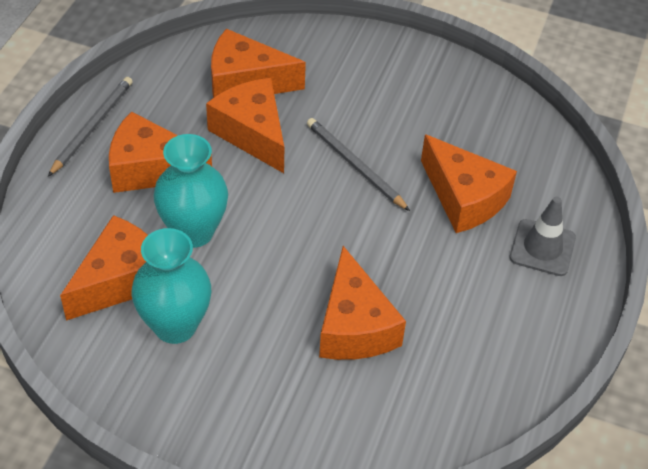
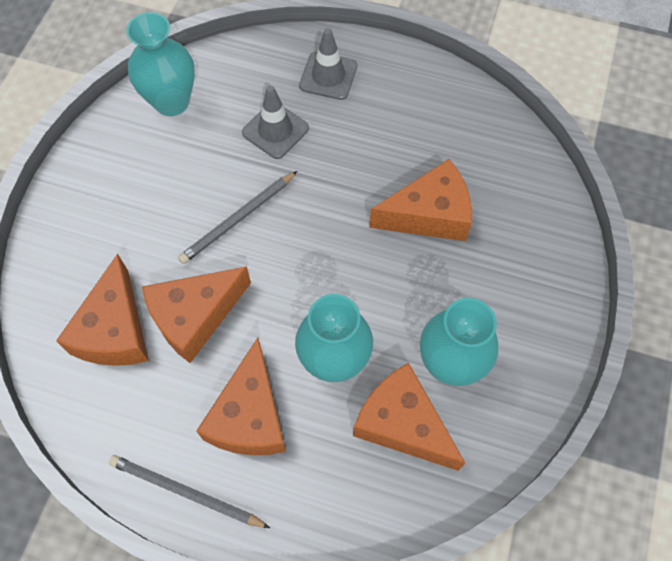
camera: 90 degrees left, 15 degrees up
(464, 198) = (275, 130): orange cheese -> grey traffic cone
(496, 117) = (171, 102): none -> turquoise vase

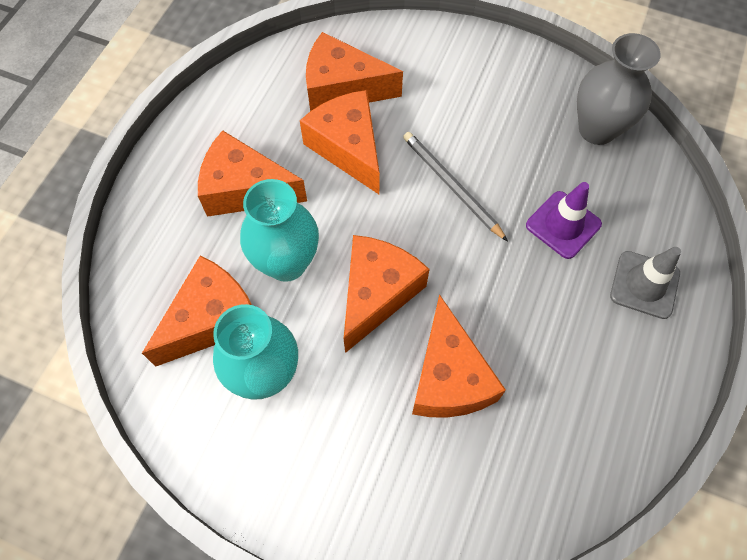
camera: 95 degrees right, 0 degrees up
(171, 102) = (597, 129): turquoise vase -> grey vase
(185, 492) = (188, 140): grey pencil -> none
(275, 130) = (563, 225): grey traffic cone -> purple traffic cone
(358, 276) = (377, 294): none -> orange cheese

